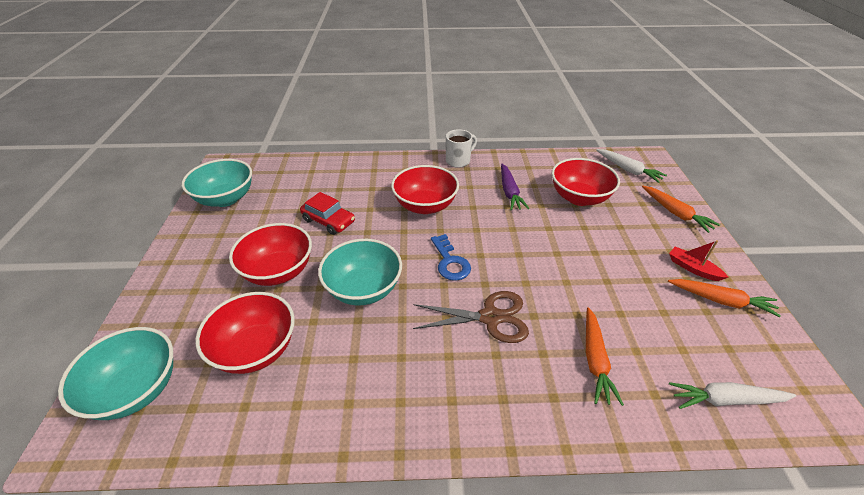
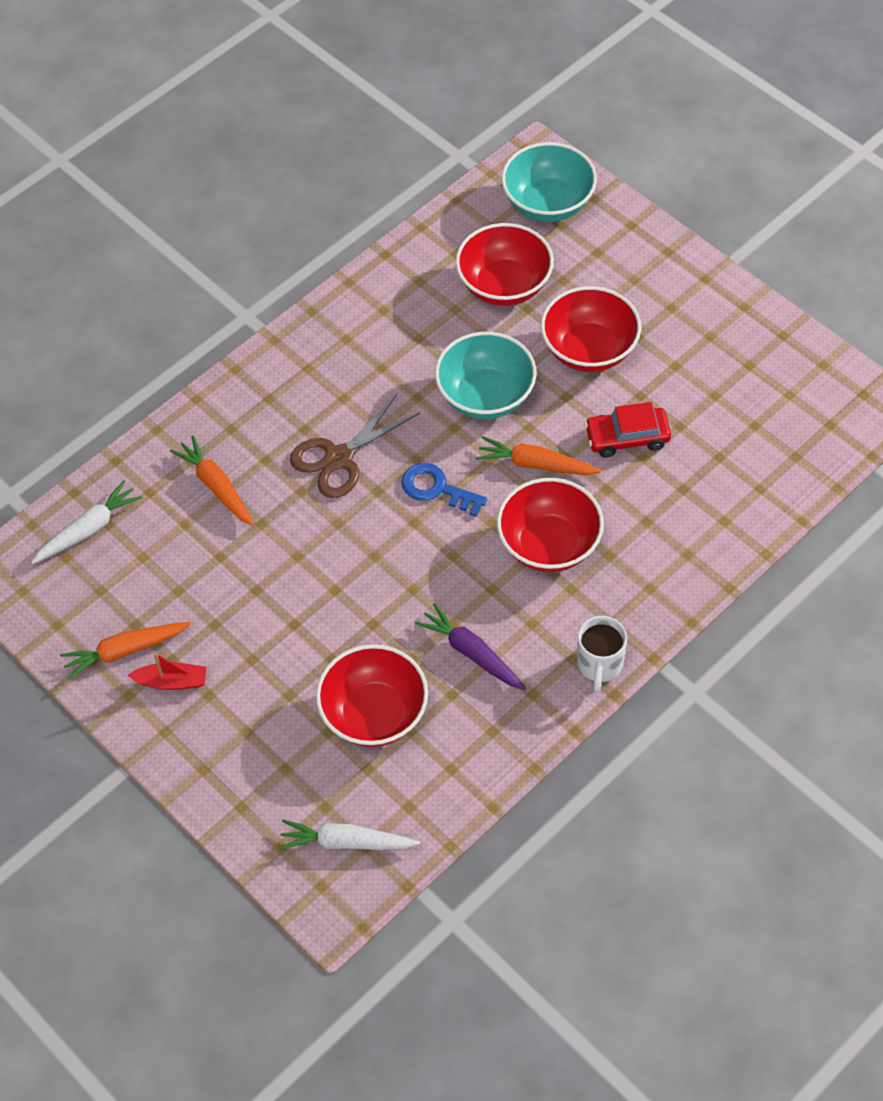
camera: 140 degrees right, 15 degrees up
(225, 198) = (784, 373): turquoise bowl -> none
(675, 213) = (232, 780): orange carrot -> orange carrot (536, 464)

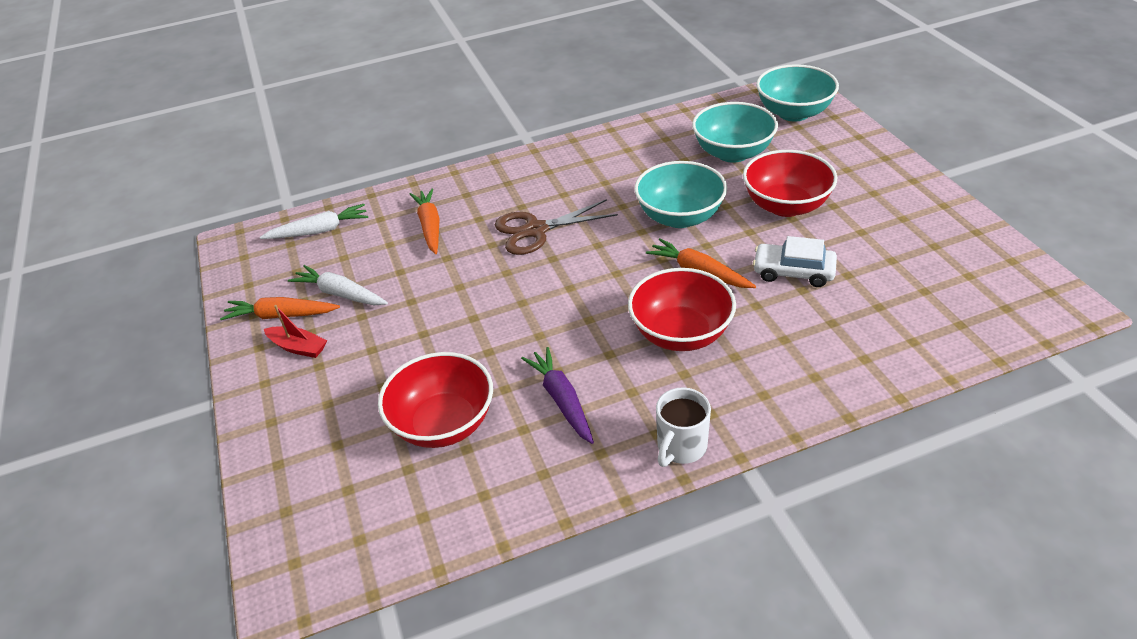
camera: 25 degrees right, 15 degrees down
(347, 842) = (345, 529): white carrot -> white carrot (341, 294)
(437, 489) = (603, 269): blue key -> none
(504, 286) = (732, 153): red bowl -> turquoise bowl
(627, 437) = (793, 272): red car -> white car

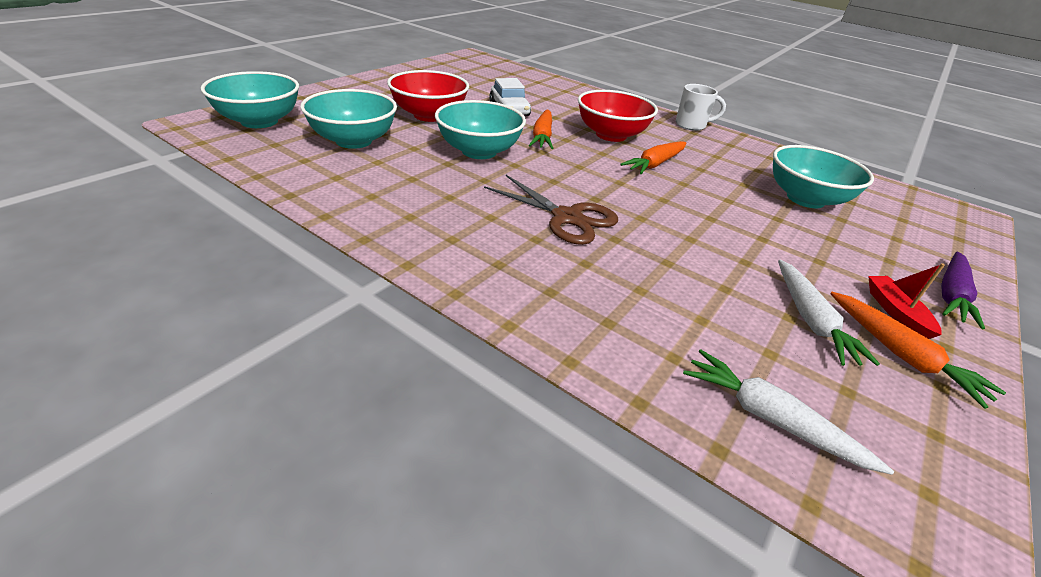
camera: 130 degrees left, 5 degrees down
(430, 226) = (638, 297): orange carrot -> orange carrot (655, 164)
(443, 424) = (805, 199): red bowl -> turquoise bowl
(562, 400) = (719, 162): purple carrot -> purple carrot (951, 295)

